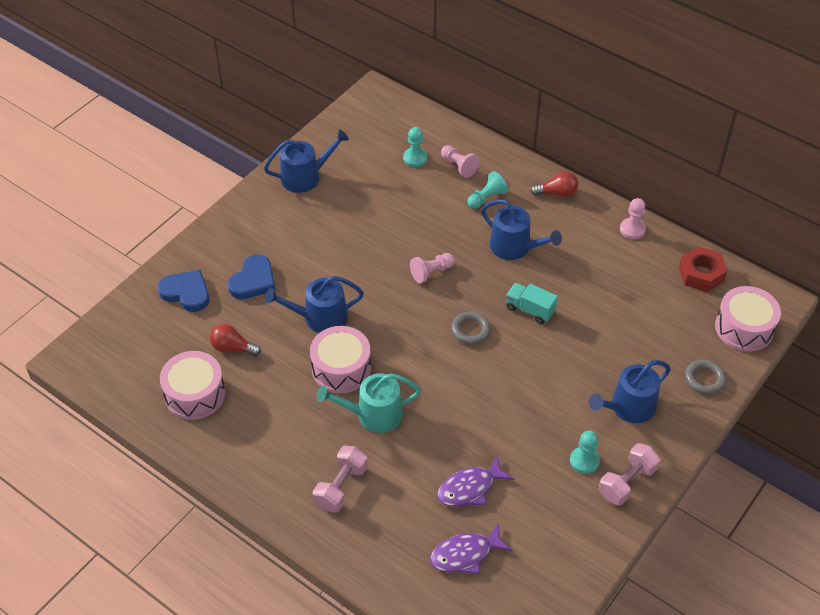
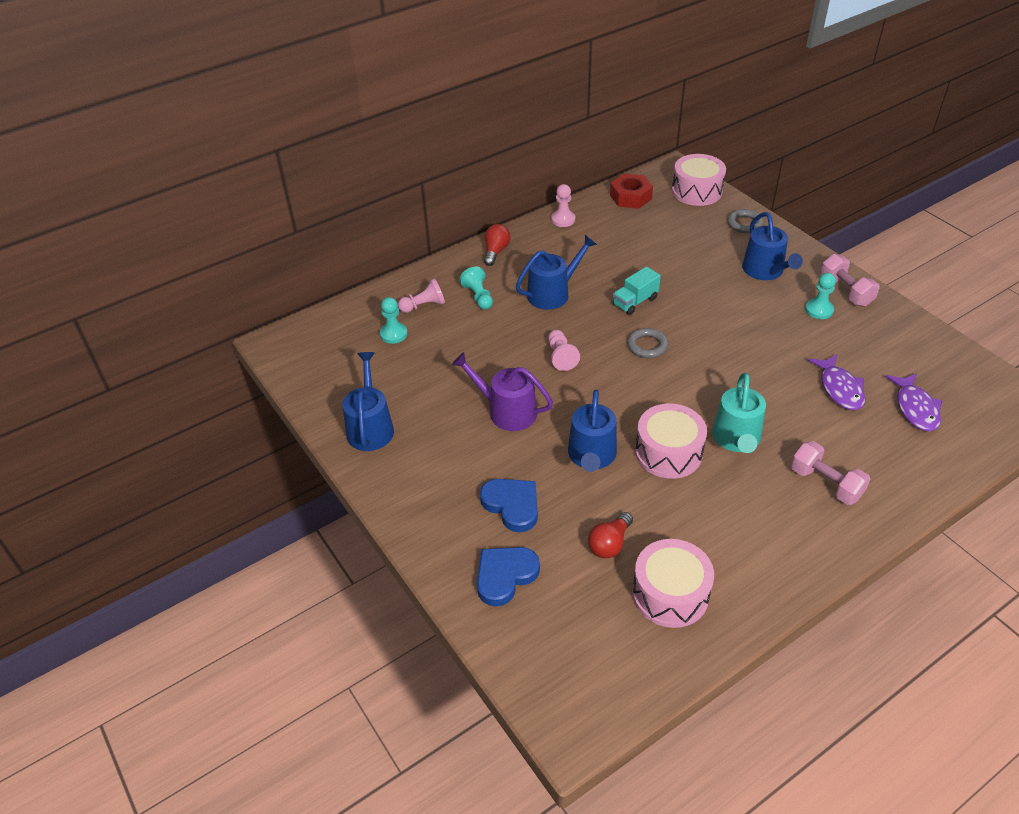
camera: 70 degrees left, 5 degrees down
(351, 253) = (507, 411): none -> purple watering can

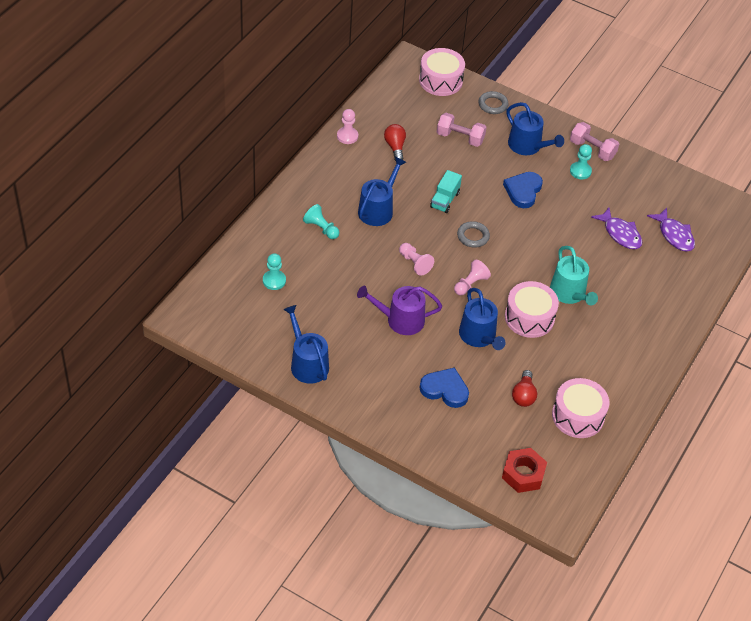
camera: 30 degrees left, 5 degrees up
(424, 306) = (282, 249): pink pawn -> pink pawn (470, 284)
(496, 251) = (310, 182): red light bulb -> red light bulb (395, 147)
(505, 576) = (468, 439): blue heart -> blue heart (523, 191)
(630, 197) = (390, 99): red nut -> red nut (523, 474)
(825, 483) = (640, 309): pink dumbbell -> pink dumbbell (460, 138)

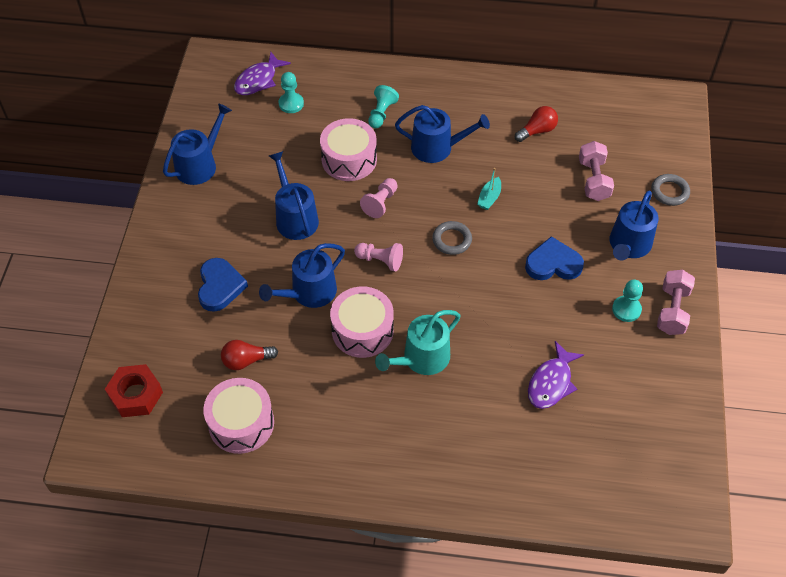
camera: 70 degrees right, 5 degrees up
(347, 136) = (523, 88): pink pawn -> none
(400, 320) = (295, 218): purple watering can -> blue watering can
(440, 80) = (669, 134): pink drum -> pink drum (349, 159)
(445, 200) = (489, 198): turquoise truck -> turquoise boat
(674, 235) = (589, 443): purple fish -> purple fish (258, 80)

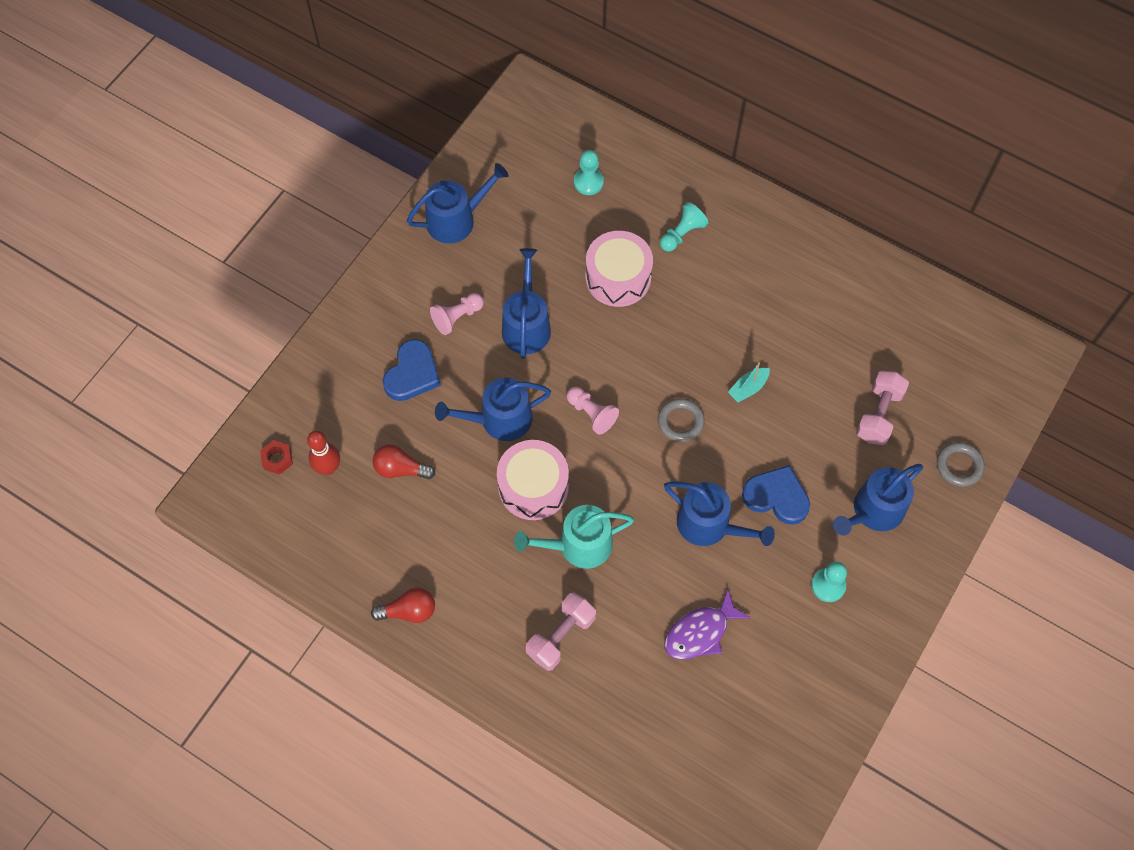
camera: 25 degrees right, 10 degrees up
(136, 395) = (277, 459): red nut -> red nut, size x0.56
(184, 384) = (328, 468): none -> red bowling pin
(241, 423) = (364, 535): pink drum -> none
(258, 80) = (567, 138): purple fish -> none
(380, 203) = (625, 345): pink pawn -> pink pawn (457, 317)
(437, 148) = (722, 302): blue watering can -> blue watering can (709, 525)
(537, 131) = (847, 326): red light bulb -> red light bulb (409, 611)
(672, 310) = (879, 609): pink dumbbell -> pink dumbbell (561, 636)

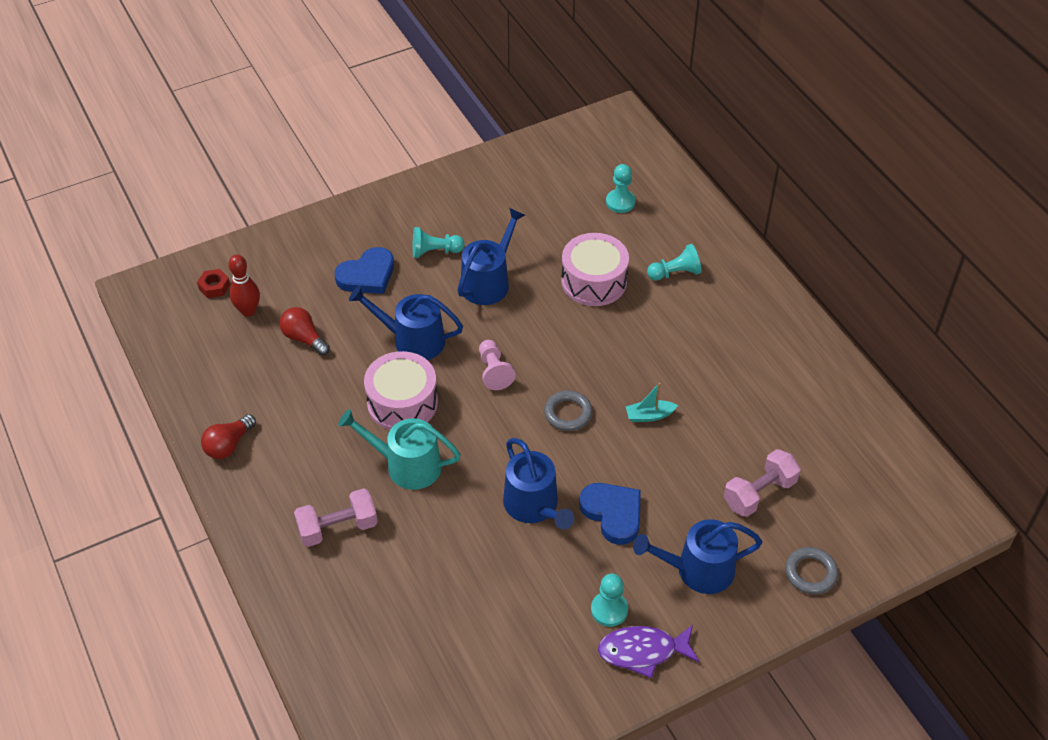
camera: 30 degrees right, 15 degrees down
(409, 611) = (228, 445): red light bulb -> red light bulb turned 105 degrees clockwise
(456, 220) = (488, 183): blue watering can -> none
(457, 317) = (435, 251): pink pawn -> turquoise pawn
(700, 632) = (462, 587): purple fish -> purple fish (643, 651)

